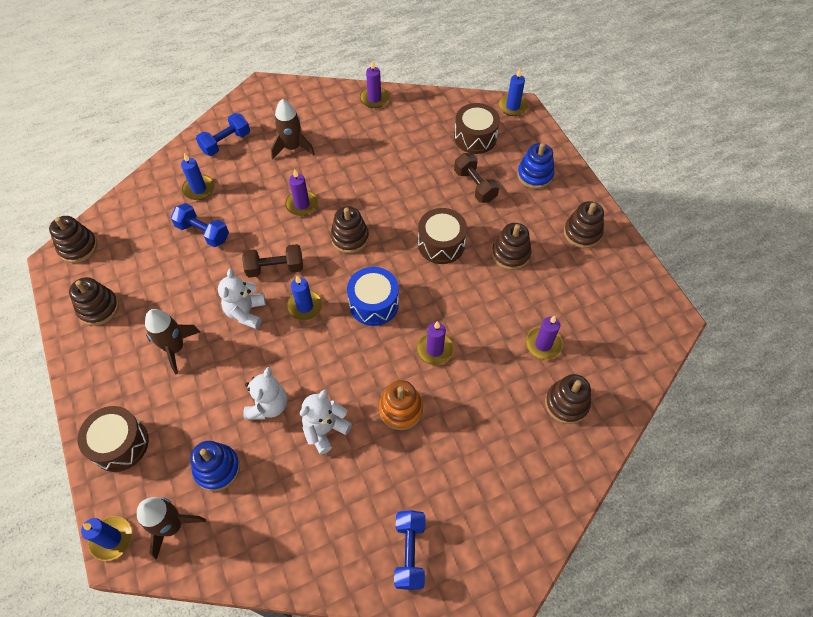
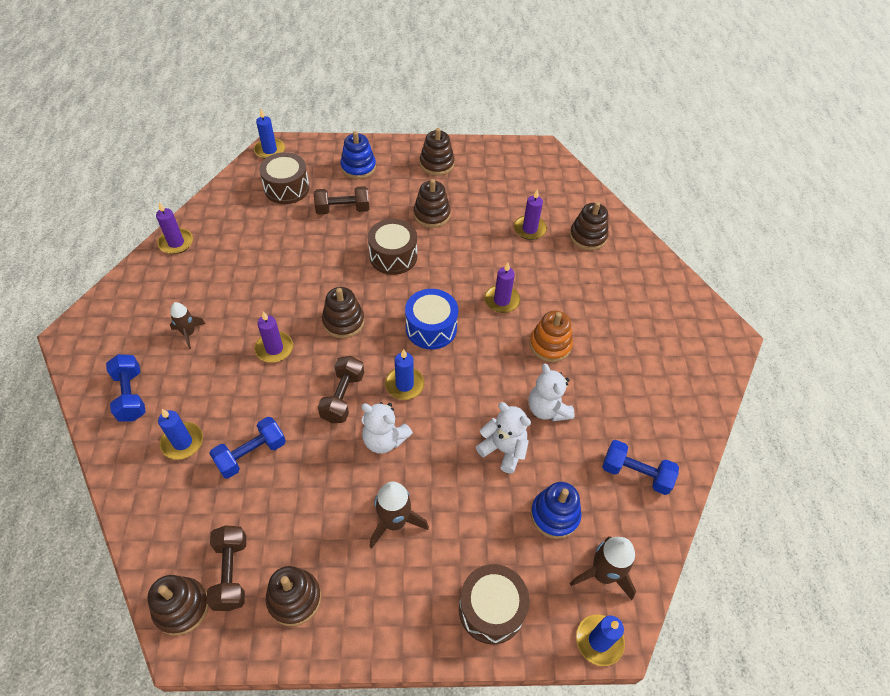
camera: 70 degrees left, 5 degrees down
(108, 263) = (231, 573): none -> brown dumbbell
(292, 147) = (189, 333): brown rocket -> brown rocket, size x0.65
(409, 552) = (681, 383): blue dumbbell -> blue dumbbell (635, 474)

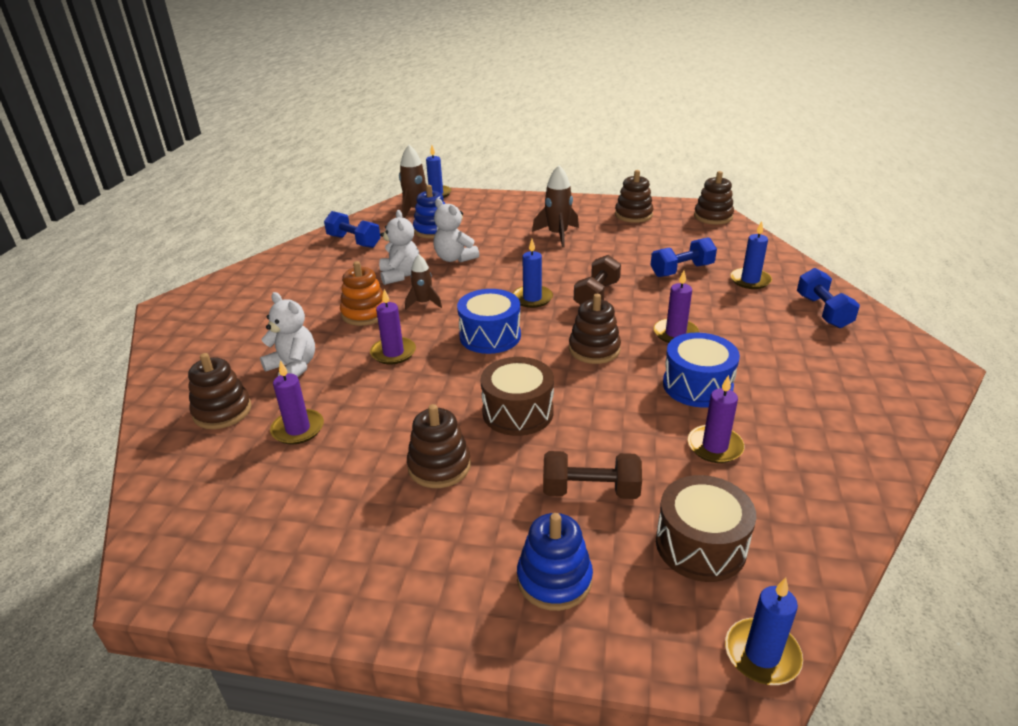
camera: 165 degrees left, 20 degrees down
(176, 243) = (868, 462): purple candle -> purple candle (715, 446)
(189, 333) = (785, 354): brown rocket -> brown rocket (424, 303)
(231, 573) = (682, 225): brown dumbbell -> none
(267, 292) = (697, 386): none -> blue drum
(384, 439) = (559, 270): white teddy bear -> white teddy bear (293, 367)
(436, 164) = (389, 568): brown stacking toy -> none
(491, 609) = (499, 205): brown drum -> none

